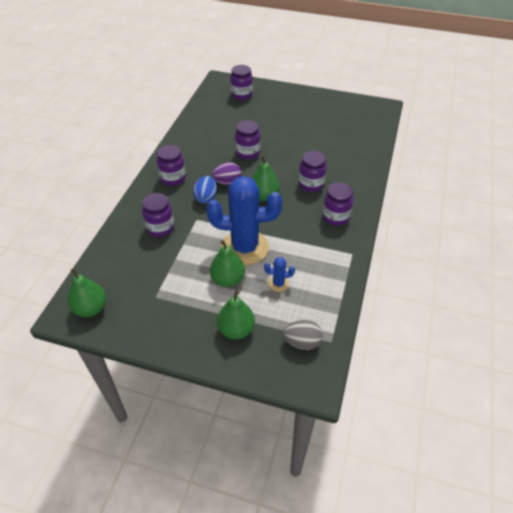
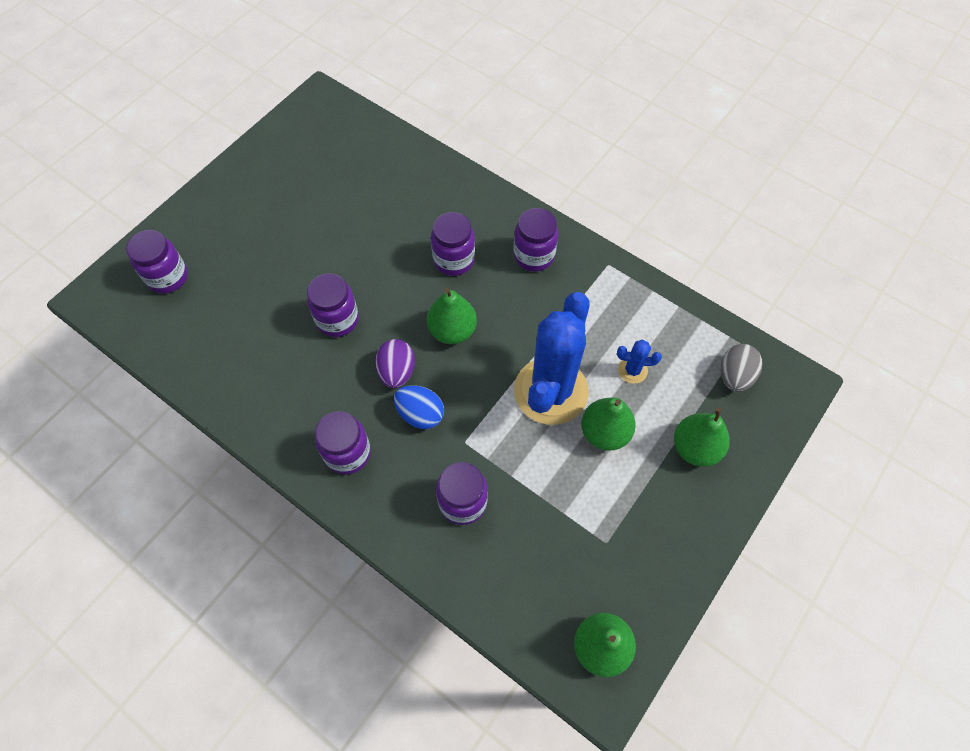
camera: 70 degrees left, 15 degrees up
(278, 284) = (632, 370): blue cactus -> blue cactus turned 75 degrees clockwise

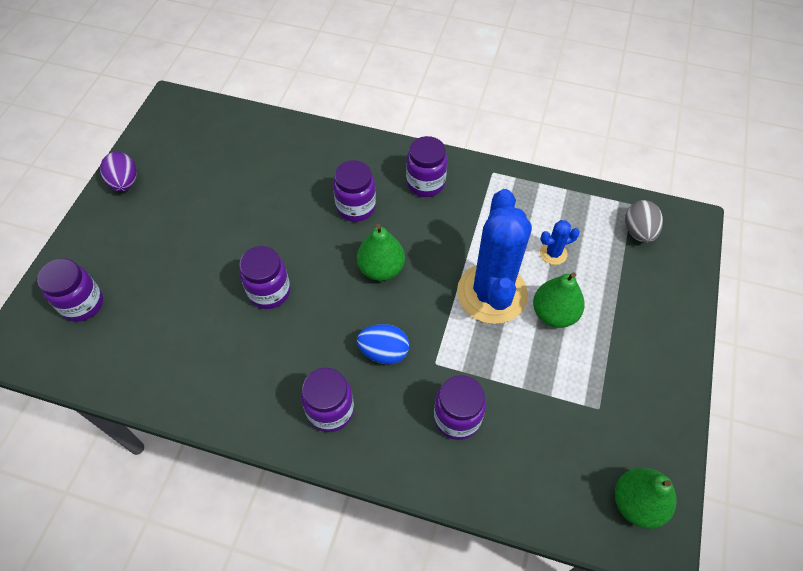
camera: 20 degrees left, 5 degrees down
(397, 372) = (345, 321): purple egg -> purple egg (124, 183)
(695, 448) = (635, 301): green pear -> none

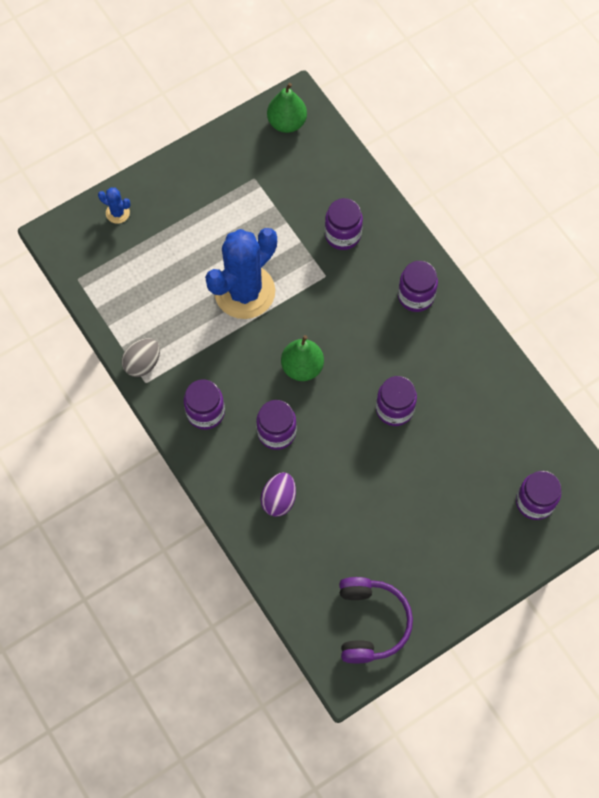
camera: 140 degrees left, 10 degrees up
(124, 183) = (441, 603): purple egg -> purple egg (279, 499)
(174, 139) = (371, 623): none -> purple headphones
(384, 352) = (351, 307): blue egg -> none
(553, 253) = (174, 286): blue cactus -> blue cactus (117, 213)
(554, 314) = (219, 248): green pear -> none
(638, 232) = (98, 256): grey egg -> grey egg (143, 363)

